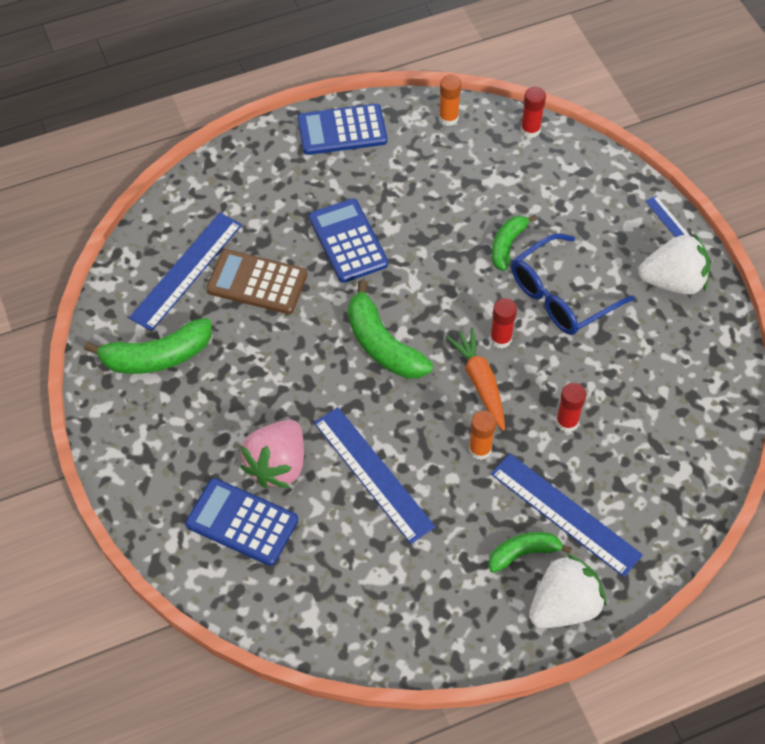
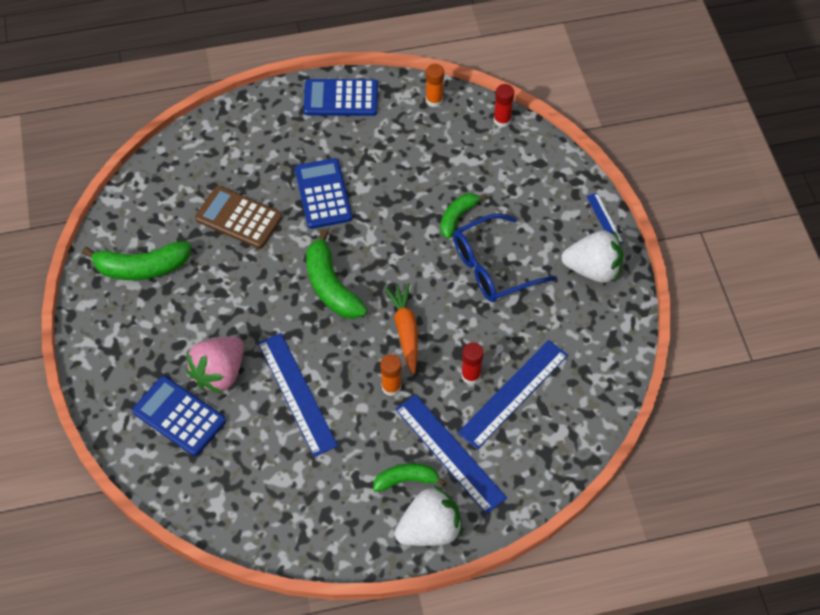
camera: 10 degrees right, 0 degrees up
(187, 271) = (183, 199): blue ruler -> blue ruler (513, 394)
(500, 339) = (432, 296): red glue stick -> none

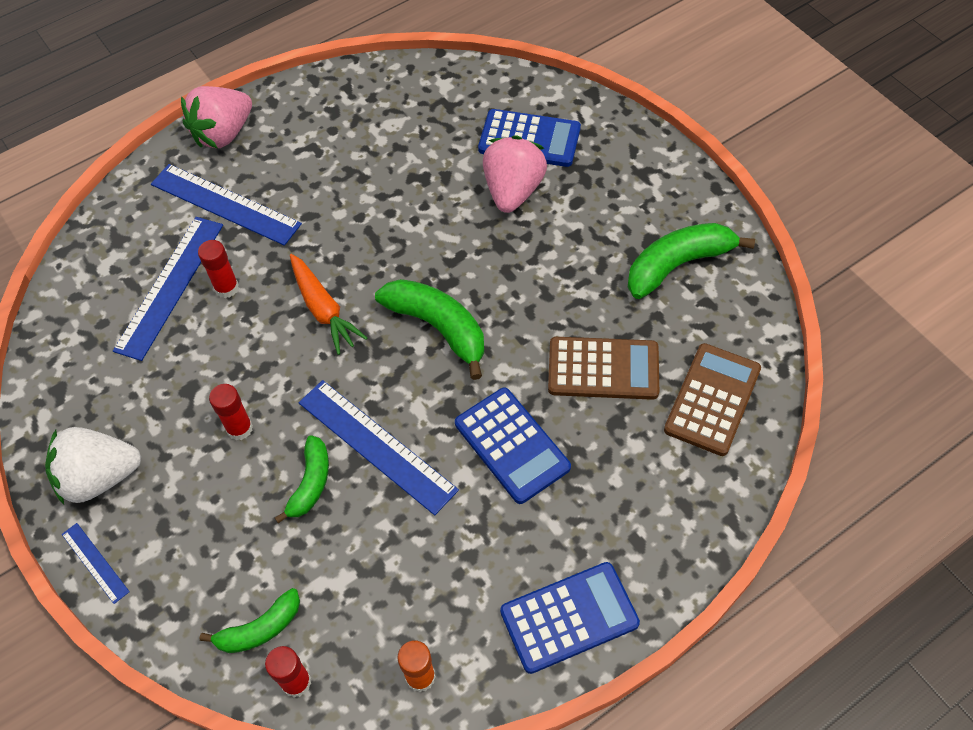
camera: 160 degrees right, 0 degrees up
(185, 175) = (712, 399): none -> brown calculator
(296, 393) = (418, 201): blue ruler -> blue ruler (377, 445)
(391, 387) = (315, 244): orange glue stick -> none
(406, 480) = (263, 165): green banana -> green banana (260, 629)
(429, 529) = (223, 134): white strawberry -> pink strawberry
(492, 267) = (239, 428): blue glasses -> red glue stick

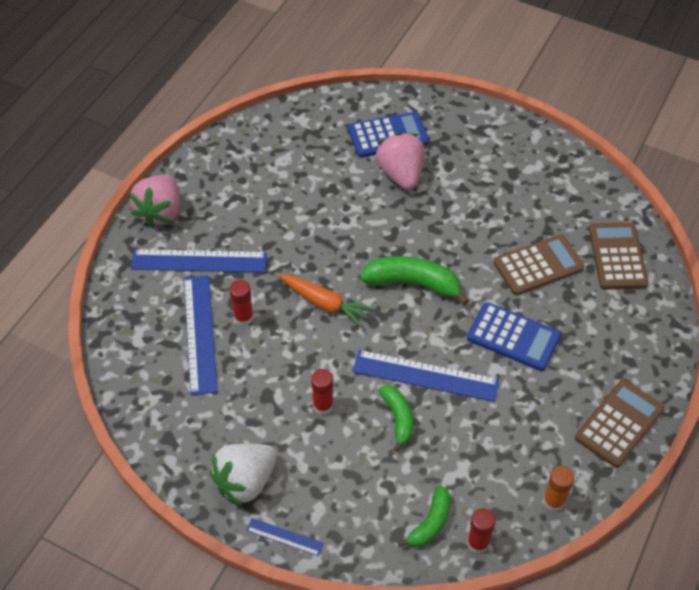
camera: 30 degrees left, 5 degrees down
(569, 617) = (619, 423): blue calculator -> brown calculator
(678, 265) = (541, 181): green banana -> none

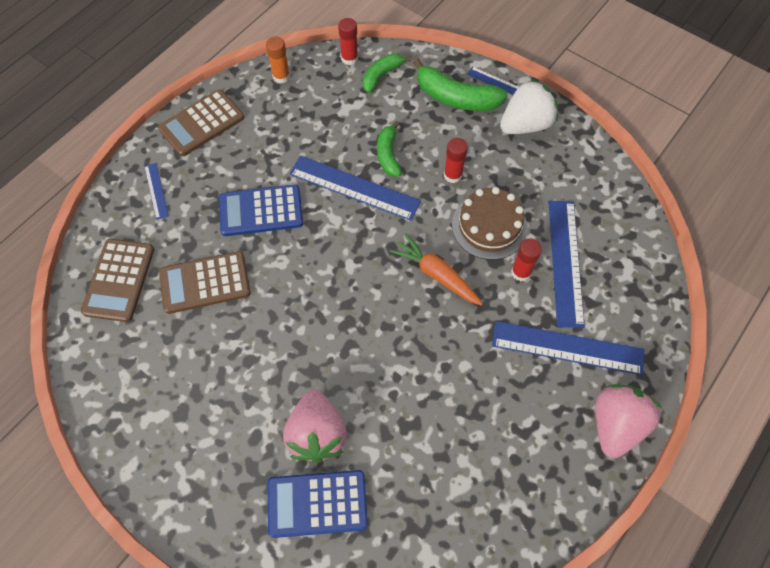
camera: 170 degrees left, 10 degrees up
(278, 357) = (489, 226): none -> brown cake
(413, 283) = (341, 283): green banana -> green banana (456, 98)
(513, 337) = (261, 211): blue calculator -> blue calculator turned 45 degrees counterclockwise
(628, 341) = (156, 191): none -> blue ruler

